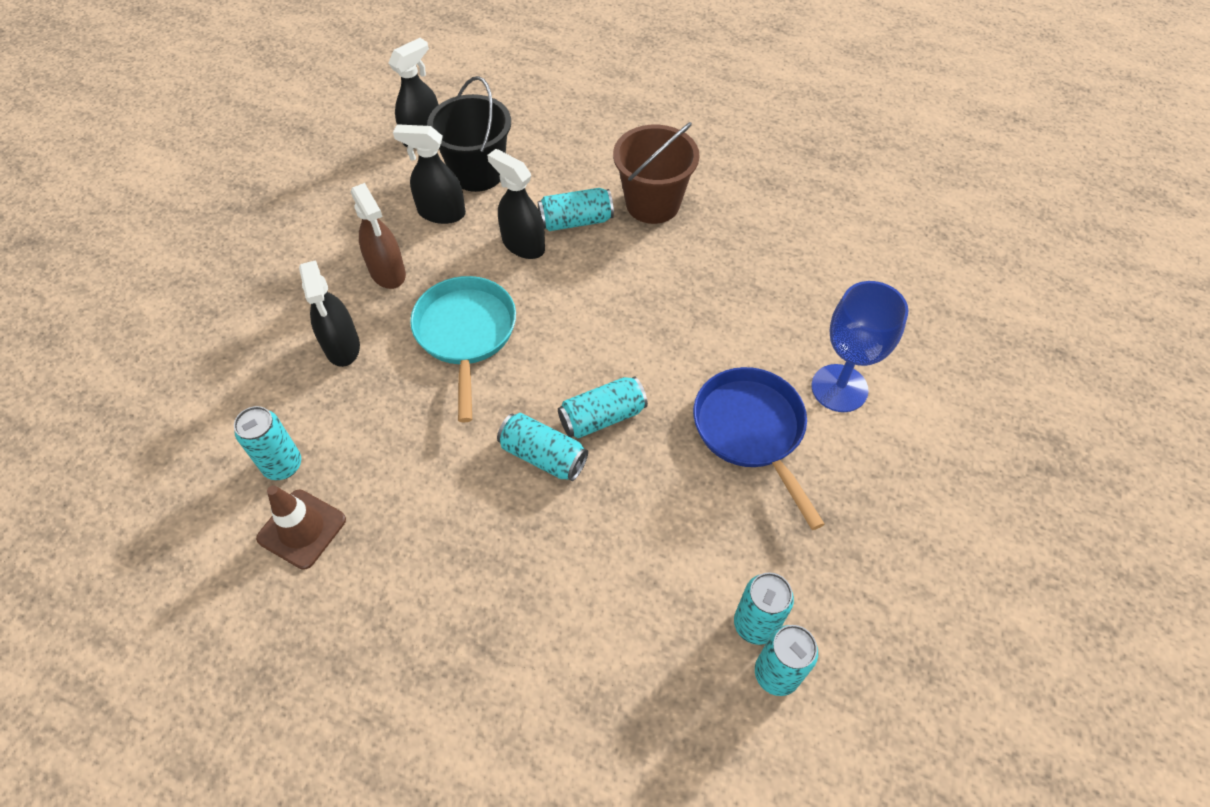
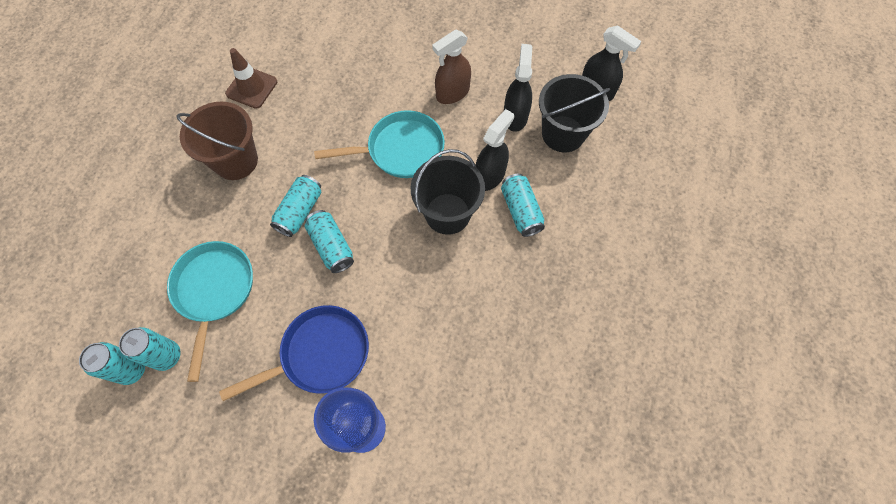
camera: 85 degrees right, 10 degrees up
(283, 465) = (295, 69): turquoise can -> none
(342, 346) = (385, 80): black spray bottle -> none
(570, 290) = (447, 213): none -> black bucket
(652, 203) = (550, 269): brown bucket -> brown bucket (236, 161)
(658, 565) = (214, 291): none -> turquoise pan

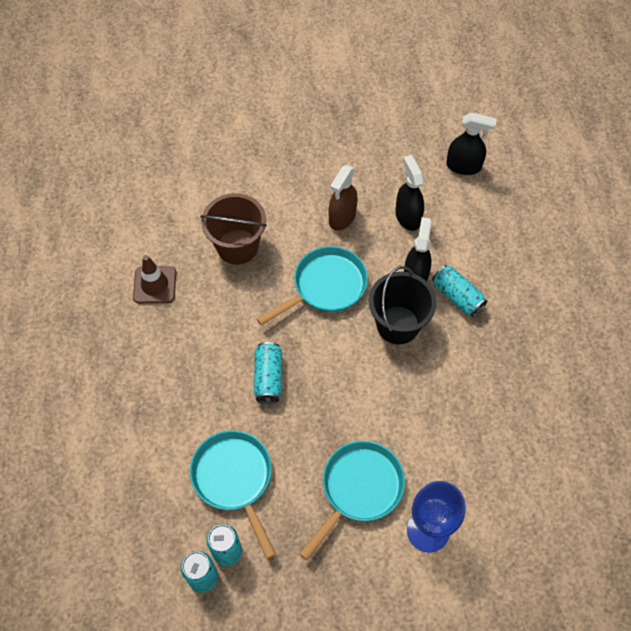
camera: 25 degrees left, 5 degrees down
(236, 161) = (182, 357): brown bucket -> brown bucket (237, 247)
(320, 354) = (359, 489): blue pan -> turquoise pan
(331, 246) = (315, 395): turquoise can -> none
(563, 134) = (456, 216): black bucket -> none

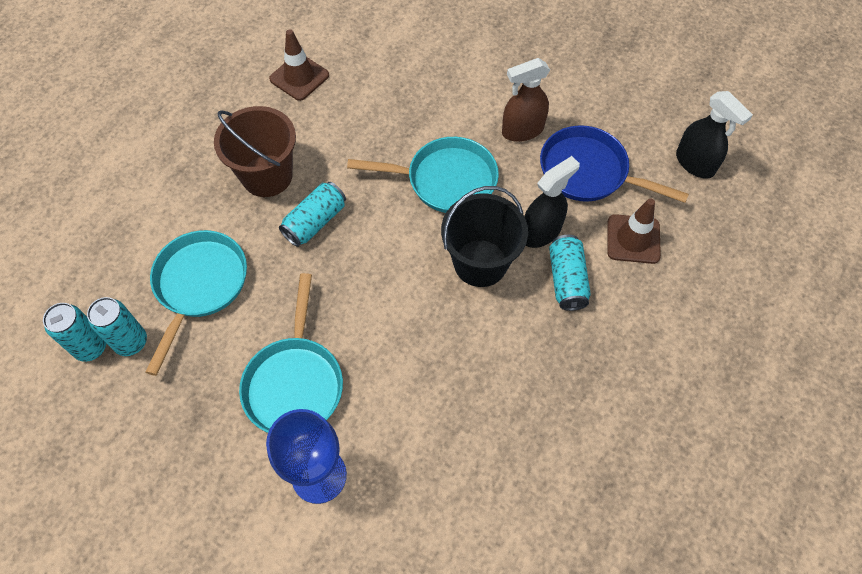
camera: 40 degrees right, 0 degrees up
(237, 247) = (400, 93): brown bucket -> brown bucket (267, 176)
(359, 489) = (294, 382): turquoise pan -> turquoise pan turned 105 degrees clockwise
(407, 216) = (589, 172): black spray bottle -> blue pan
(471, 242) = (633, 239): none -> brown traffic cone

